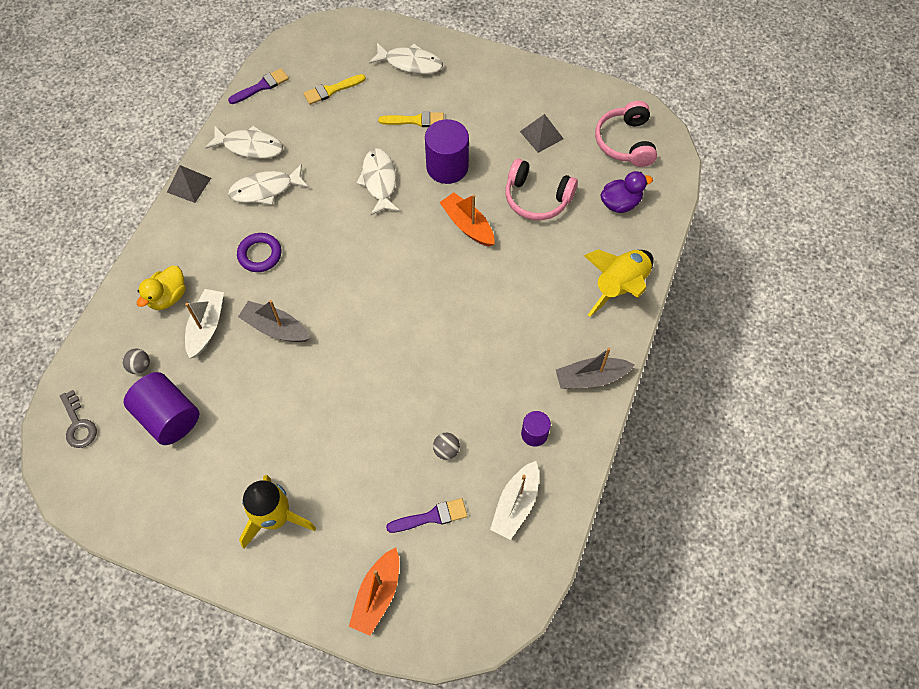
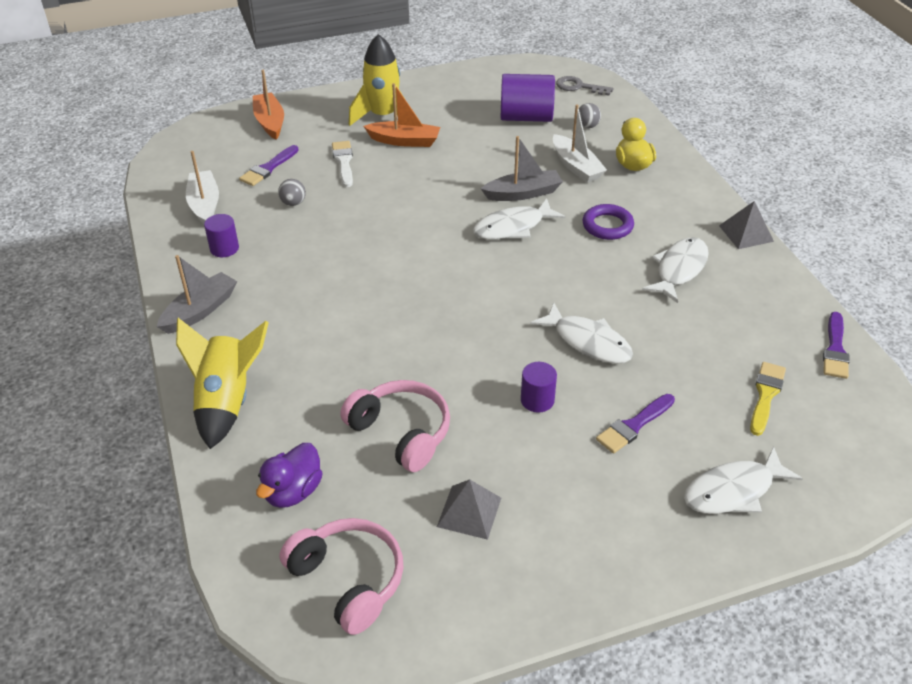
camera: 140 degrees right, 20 degrees down
(249, 146) = (750, 292): white fish -> white fish (513, 227)
(365, 475) = (343, 162): none -> white brush
(416, 120) = (633, 426): yellow brush -> purple brush
(447, 167) = (537, 400): purple cylinder -> purple cylinder, size x0.55
(467, 225) = (449, 359): orange boat -> orange boat (404, 141)
(537, 198) = (401, 432): pink headphones -> pink headphones turned 60 degrees clockwise

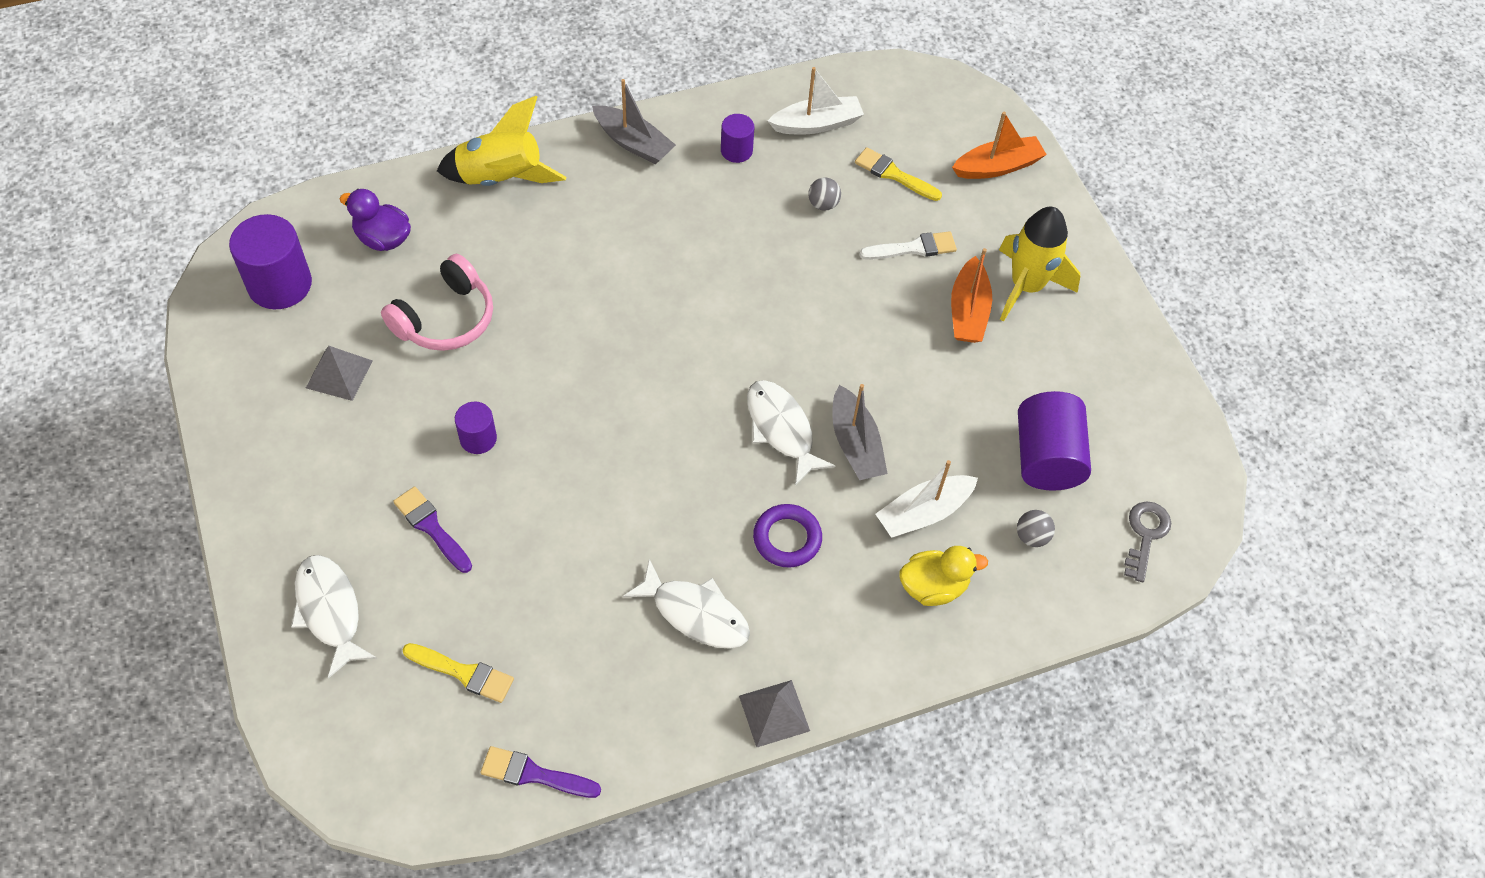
camera: 85 degrees right, 15 degrees up
(268, 168) = (893, 174): purple brush -> yellow brush
(348, 580) = (280, 284): pink headphones -> purple cylinder
(588, 342) = (565, 495): white fish -> none

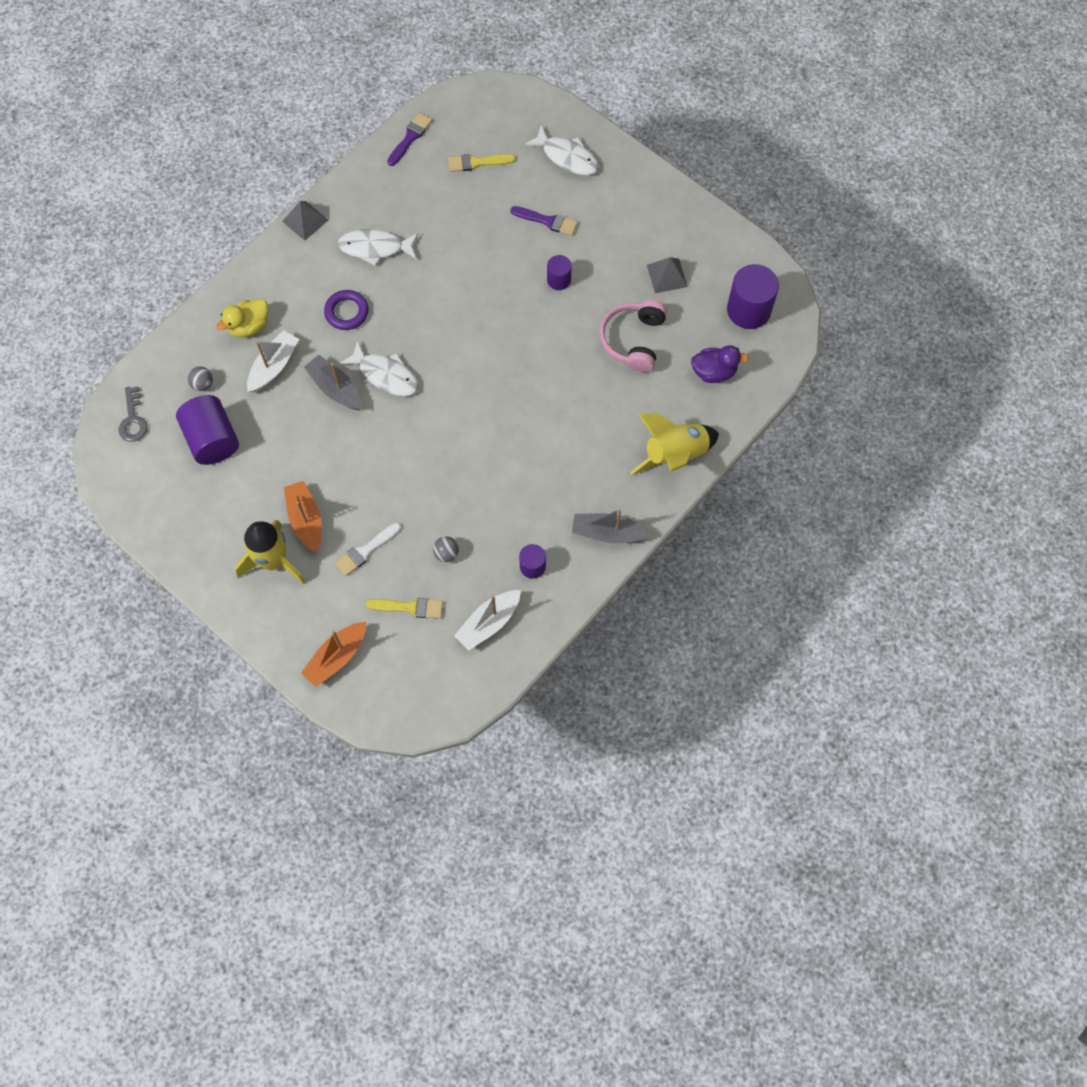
camera: 155 degrees right, 10 degrees up
(534, 774) = (410, 137): purple brush -> purple brush turned 45 degrees counterclockwise

